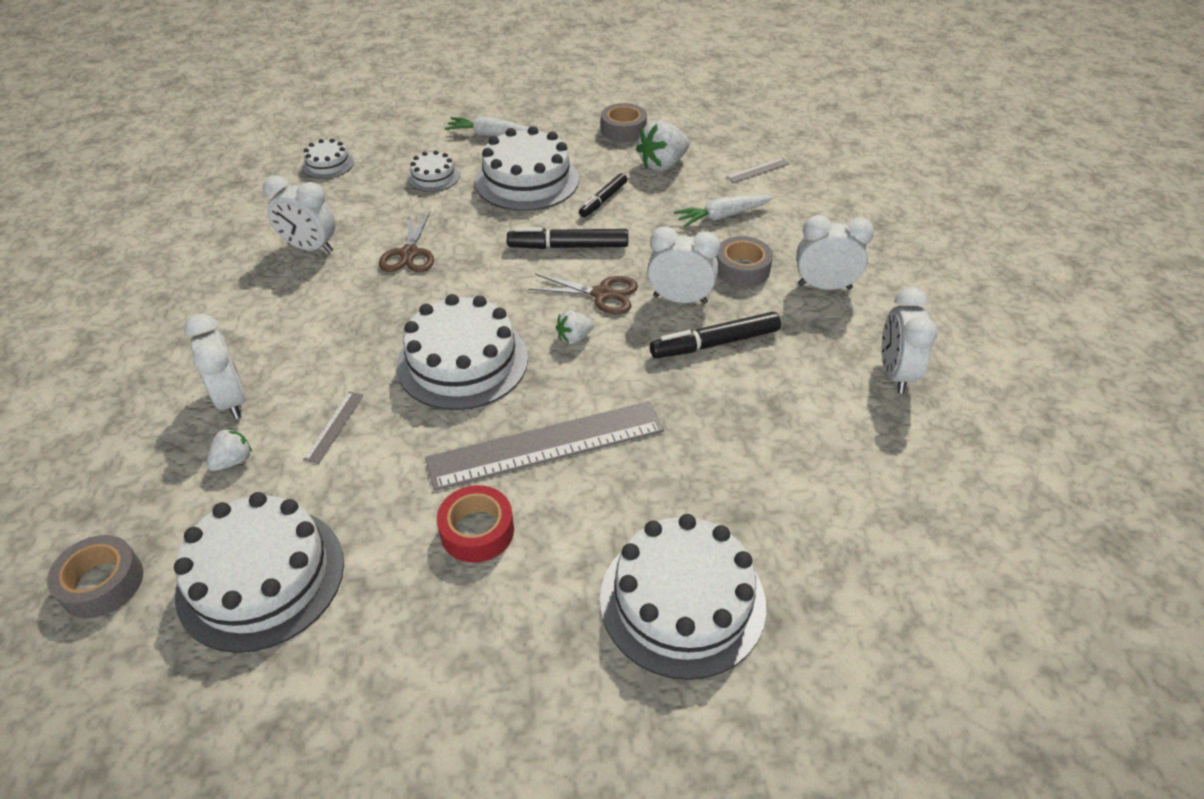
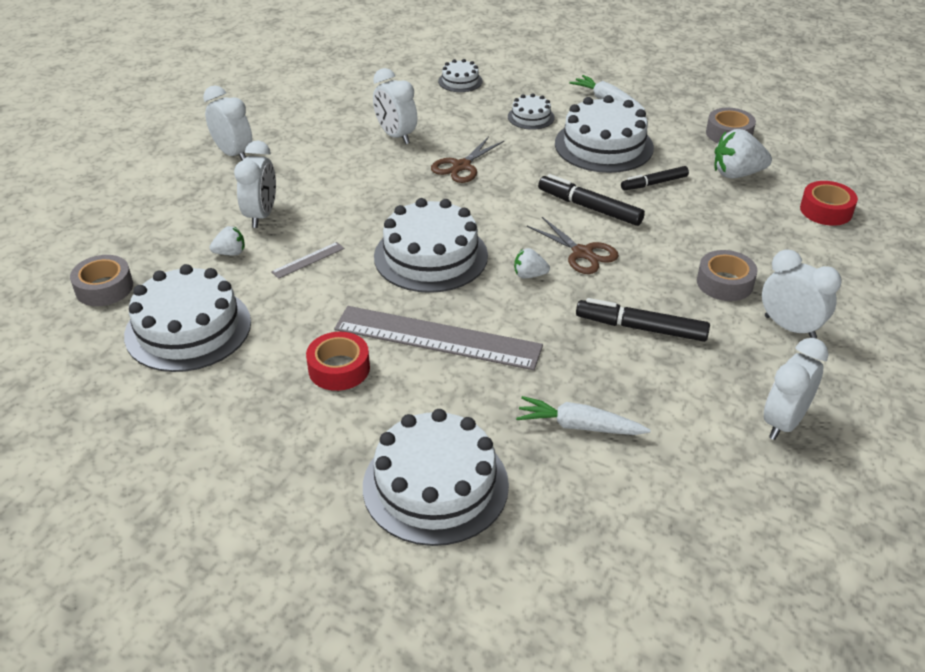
camera: 35 degrees right, 5 degrees down
(680, 299) = (644, 283): white clock -> white clock (233, 154)
(722, 216) = (750, 235): white carrot -> white carrot (579, 426)
(758, 170) = (826, 210): grey ruler -> red tape

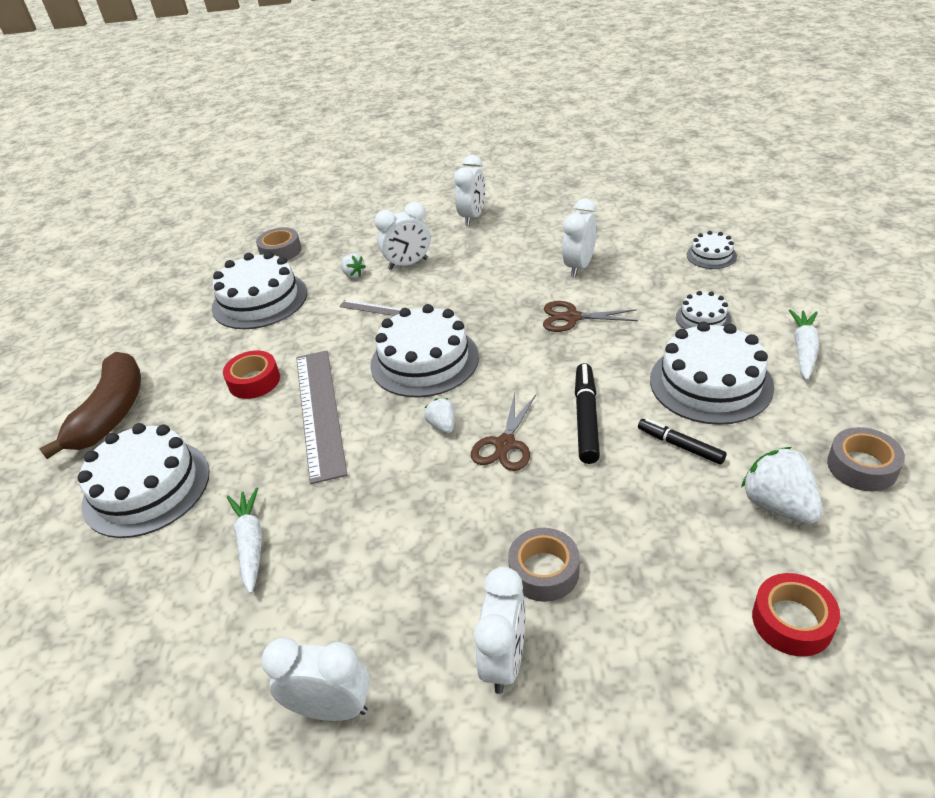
camera: 65 degrees right, 0 degrees up
(271, 495) = (111, 413): none -> brown banana
(641, 328) = (417, 532): black marker -> none

